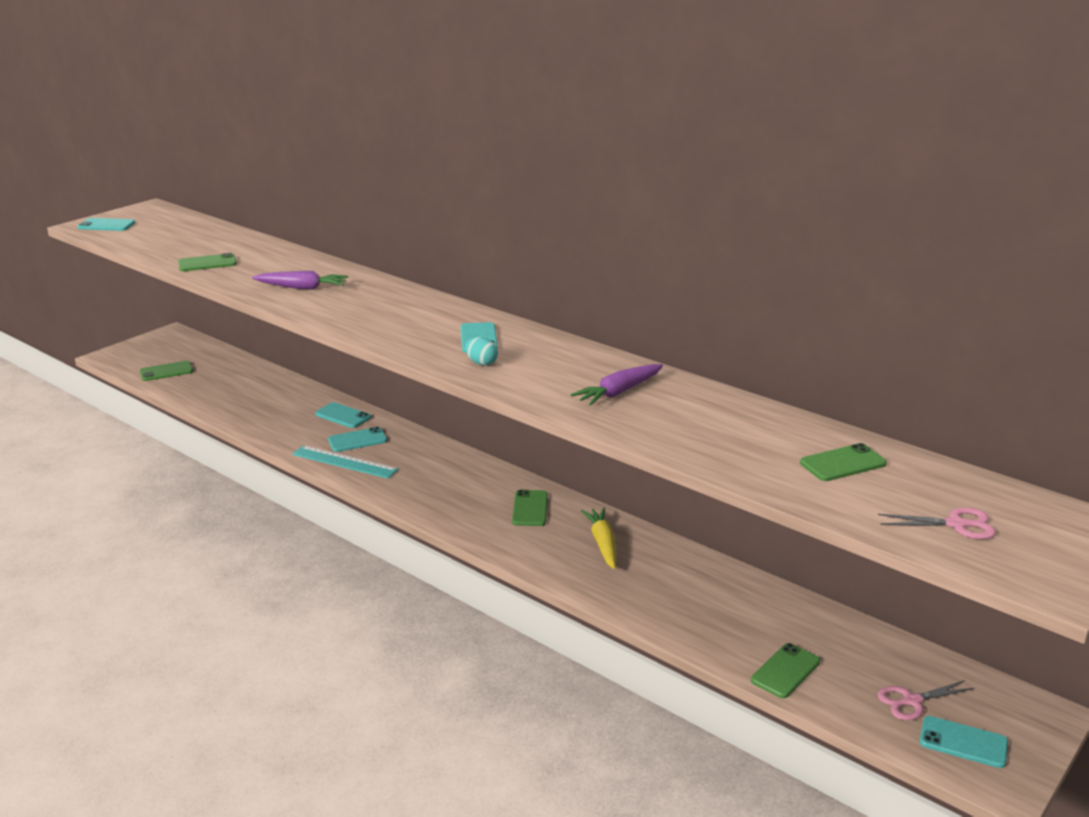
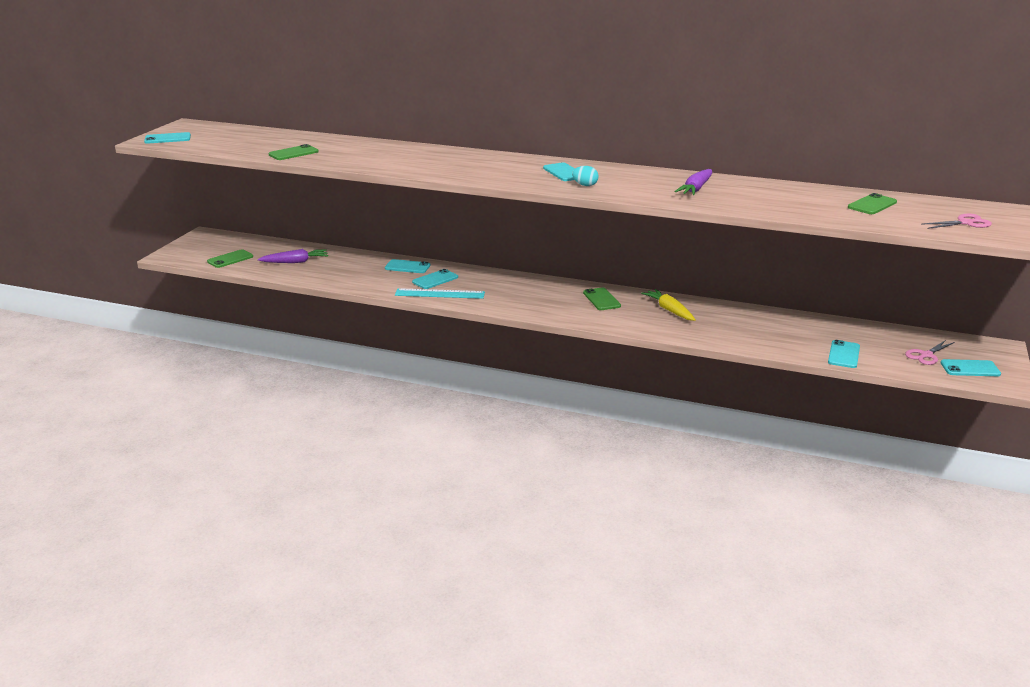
camera: 20 degrees left, 0 degrees up
(302, 288) = (392, 159): purple carrot -> purple carrot (295, 262)
(785, 671) = (844, 354): green phone -> turquoise phone

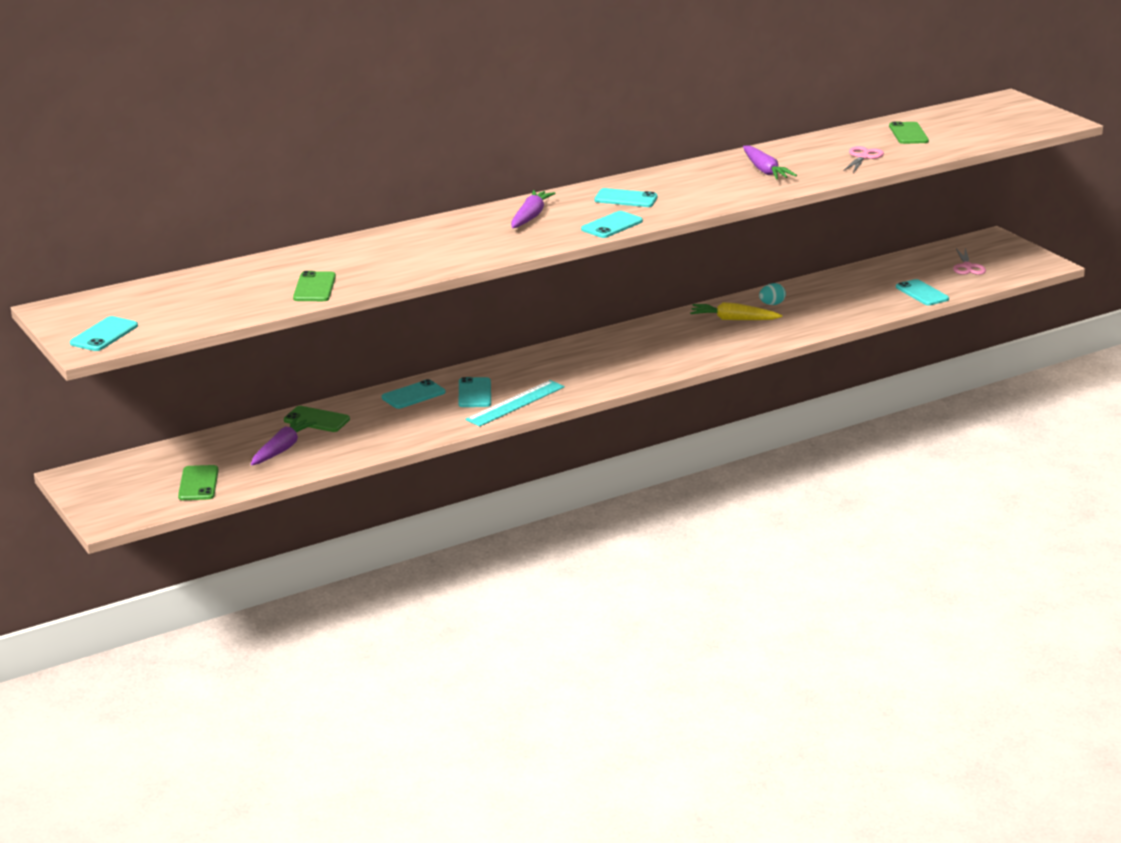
camera: 50 degrees left, 0 degrees up
(486, 162) = (530, 217): none -> purple carrot
(585, 185) = (678, 203): turquoise egg -> turquoise egg (771, 304)
(601, 299) = (661, 337): green phone -> green phone (316, 420)
(965, 223) = (994, 125): pink scissors -> pink scissors (863, 157)
(970, 368) = (1009, 263): turquoise phone -> turquoise phone (611, 225)

